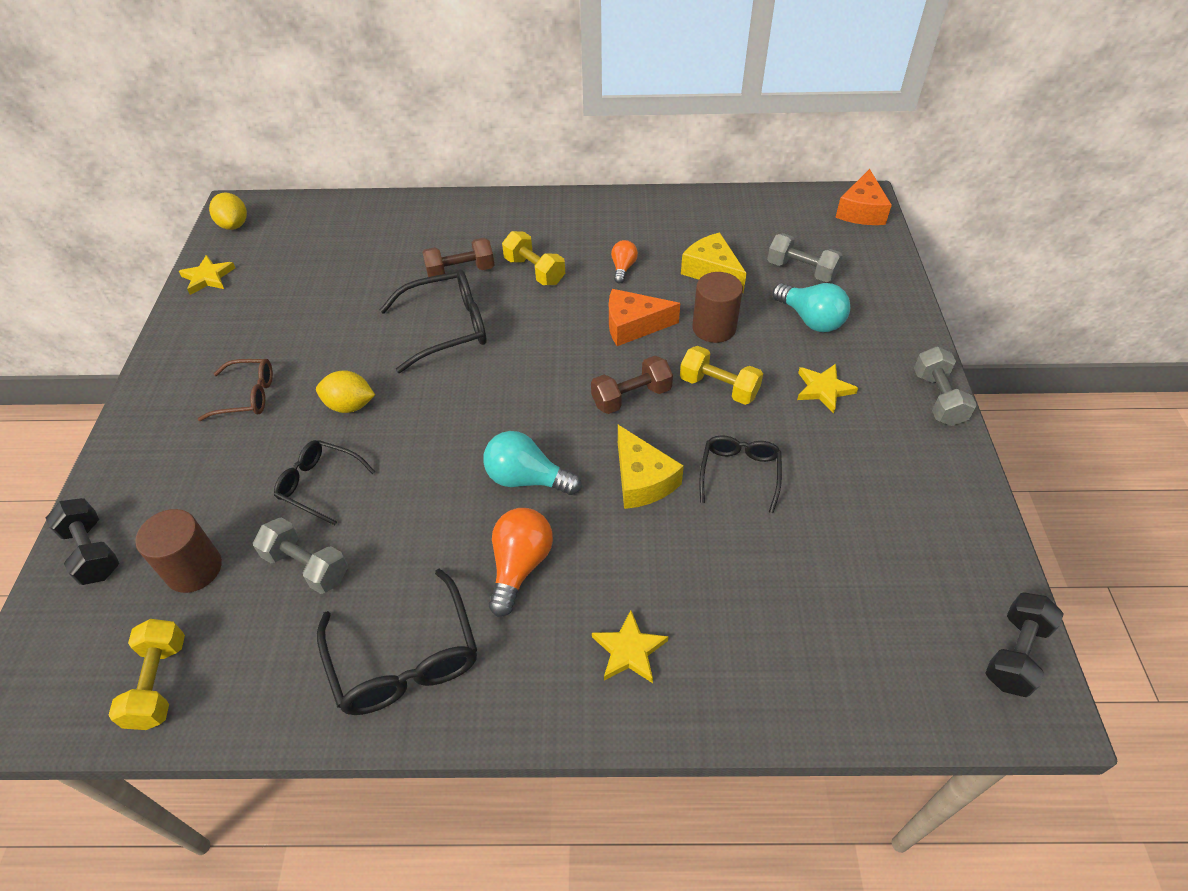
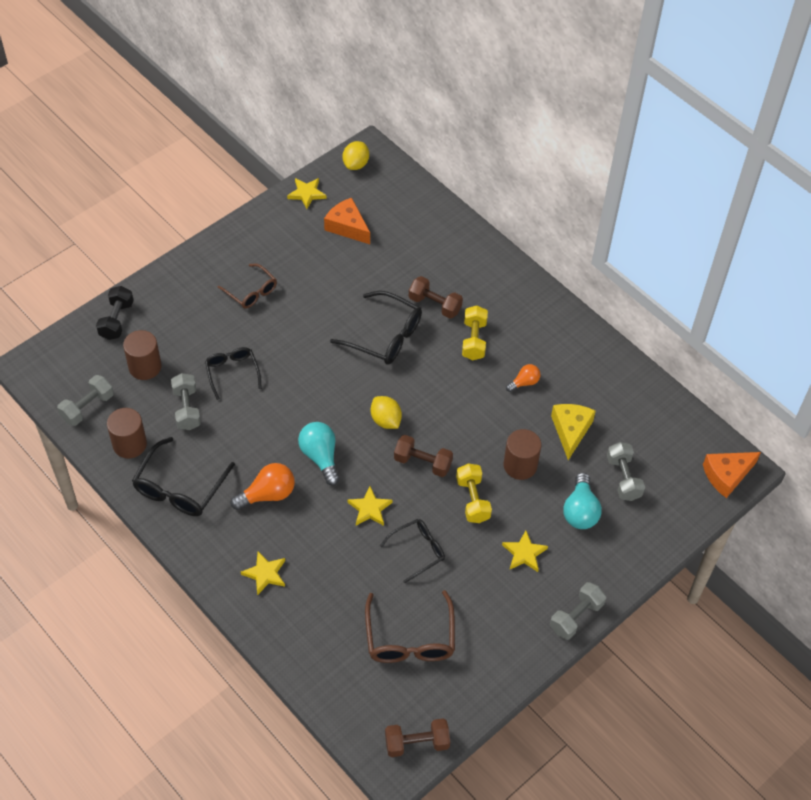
camera: 45 degrees right, 5 degrees up
(159, 683) = (87, 407): yellow dumbbell -> grey dumbbell
(274, 672) = (129, 444): none -> brown cylinder
(350, 405) = (289, 341): yellow lemon -> yellow lemon (386, 420)
(633, 325) = (480, 423): orange cheese -> orange cheese (347, 227)
(642, 480) = (370, 509): yellow cheese -> yellow star
(855, 560) = (410, 639): none -> brown glasses
(1015, 653) = (417, 743): black dumbbell -> brown dumbbell

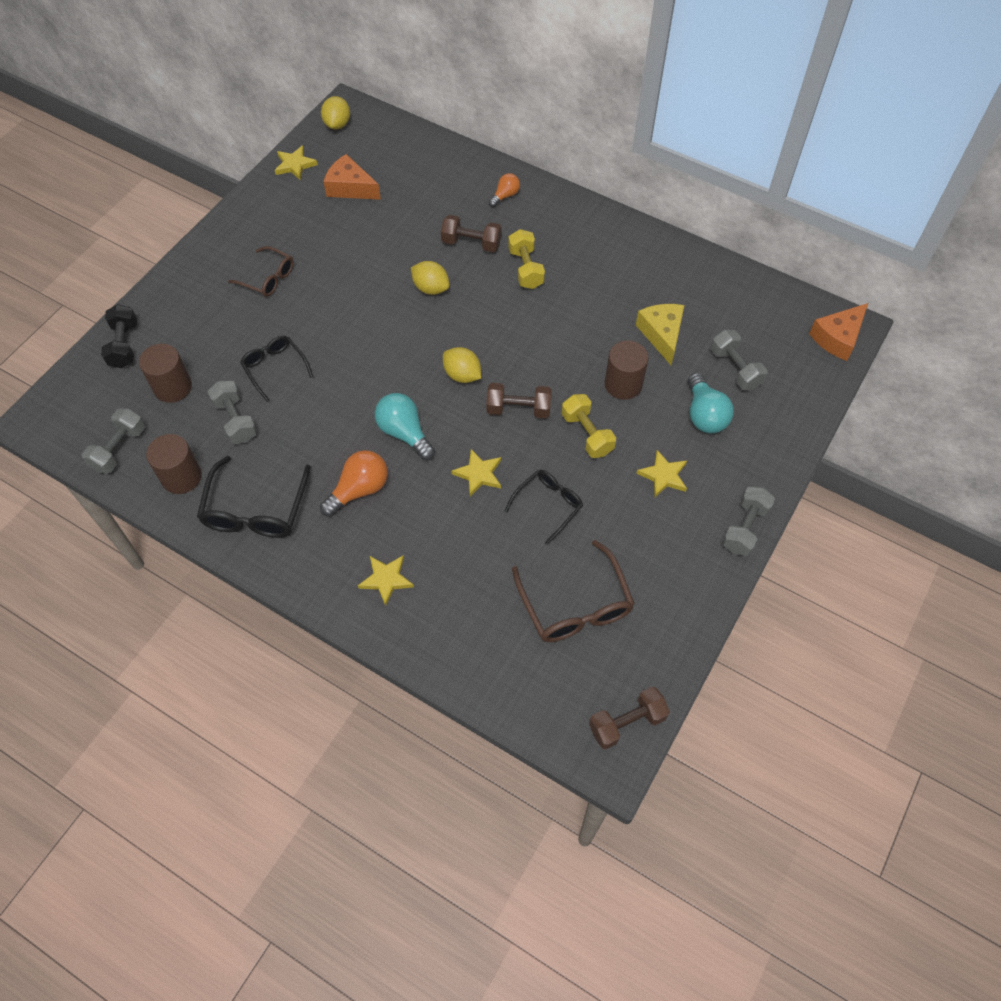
camera: 15 degrees left, 5 degrees up
(385, 336) = (431, 288): black glasses -> yellow lemon
(524, 382) = (594, 298): orange light bulb -> orange light bulb (505, 196)

